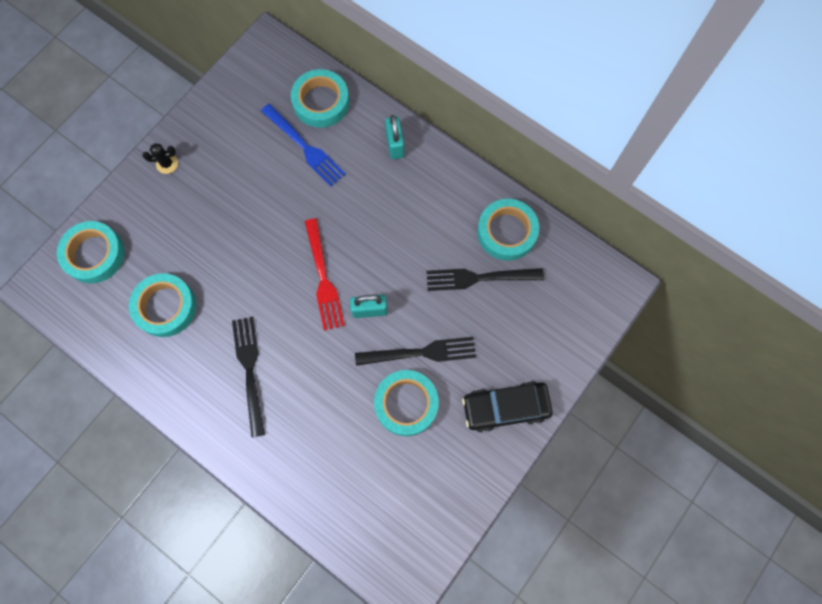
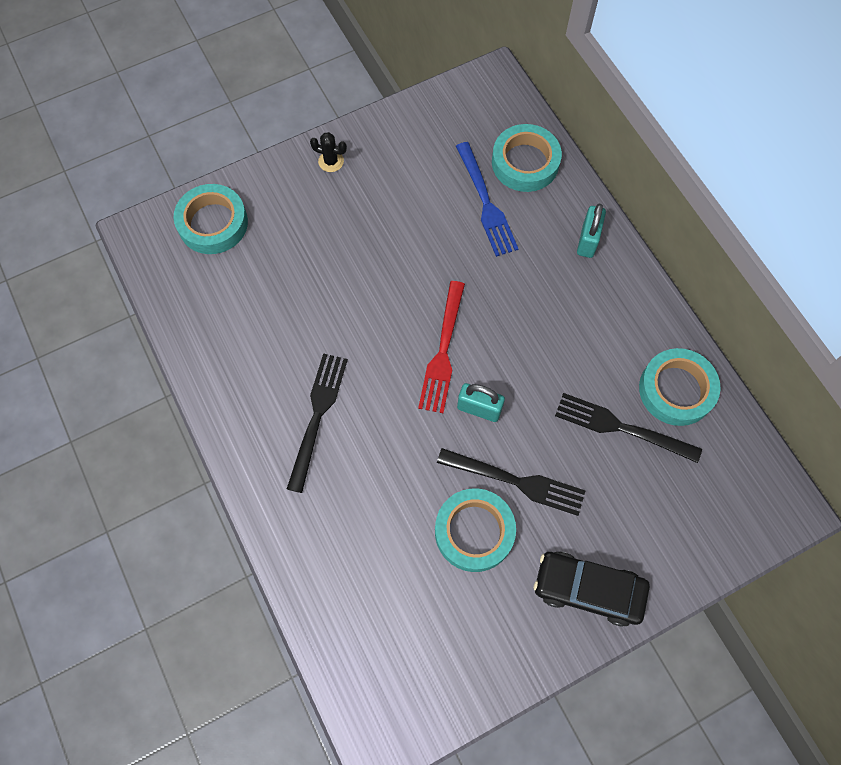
camera: 25 degrees right, 5 degrees down
(165, 307) = (260, 309): turquoise tape -> none

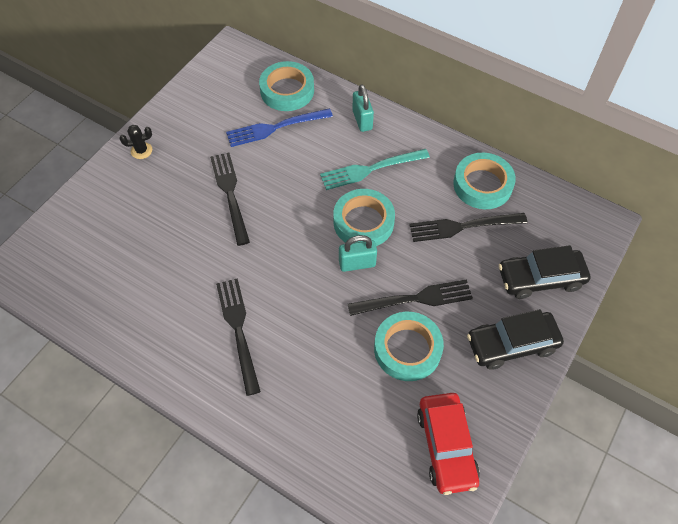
camera: 30 degrees left, 10 degrees down
(213, 223) = (70, 234): turquoise tape -> turquoise tape (363, 222)
(393, 259) = (230, 194): none -> black fork
(443, 351) = (306, 238): red fork -> none
(450, 655) = (446, 446): none -> red car
(486, 203) = (275, 128): blue fork -> blue fork turned 120 degrees clockwise
(560, 306) = (371, 169): none -> turquoise fork
(670, 534) = (540, 278): none -> black car

